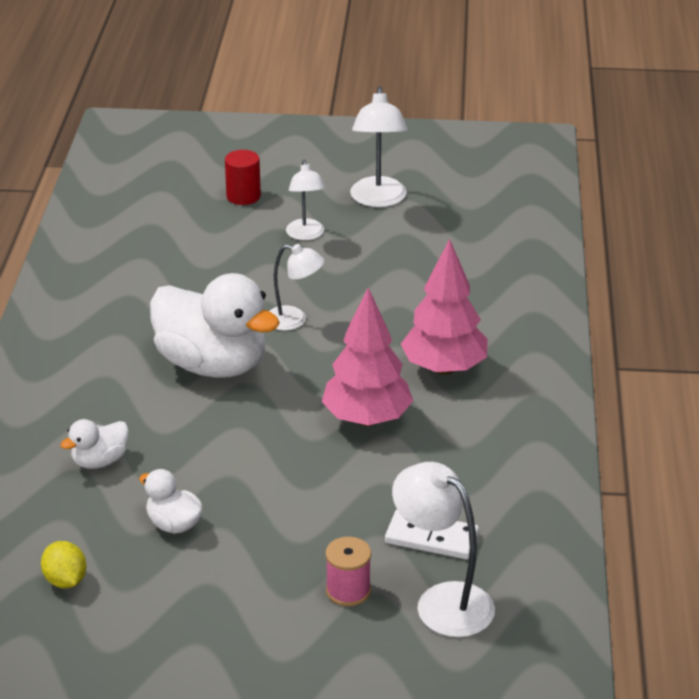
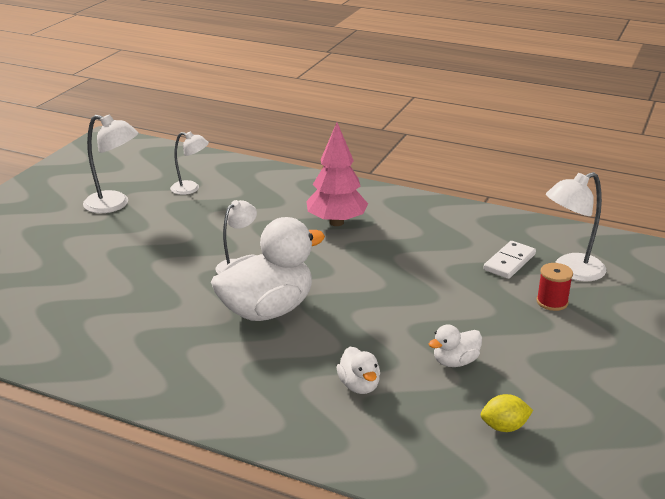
camera: 70 degrees left, 5 degrees down
(243, 196) = (47, 256): red cylinder -> none
(306, 235) = (130, 240): white lamp -> white lamp (191, 189)
(348, 591) = (552, 302): pink spool -> red spool
(366, 419) = (374, 260): pink tree -> none

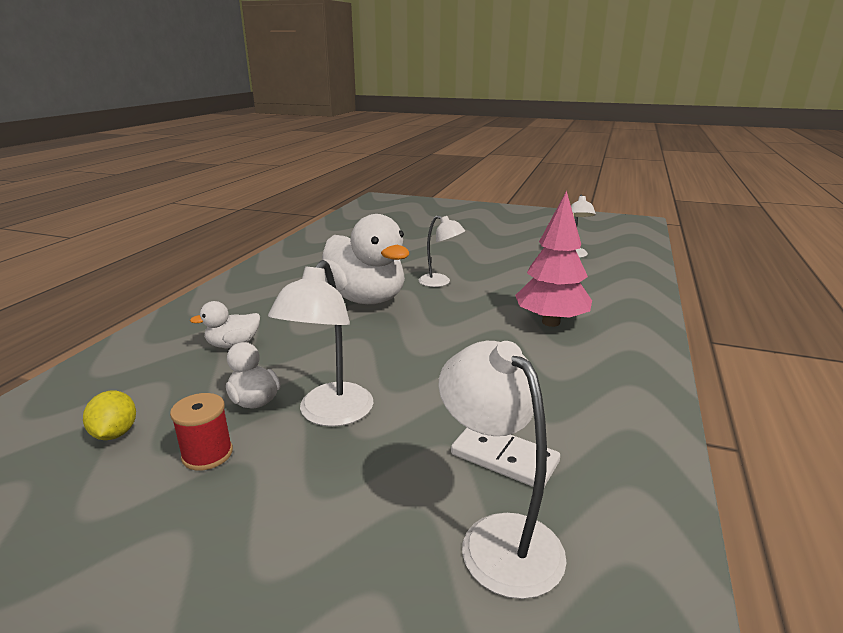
camera: 85 degrees right, 5 degrees down
(114, 204) = (524, 235): white lamp -> white lamp (330, 414)
(552, 302) = (388, 500): red spool -> red spool (207, 454)

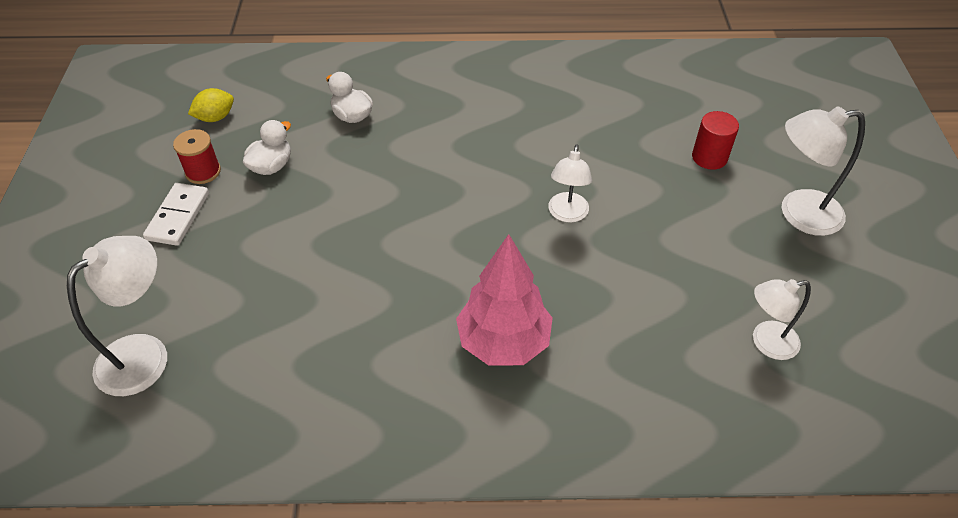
camera: 70 degrees right, 25 degrees up
(330, 414) = (265, 216): white lamp -> white lamp (798, 213)
(365, 299) = (487, 165): white duck -> none
(422, 239) = (709, 157): none -> red cylinder
(504, 458) = (233, 342): white domino -> white domino (178, 216)

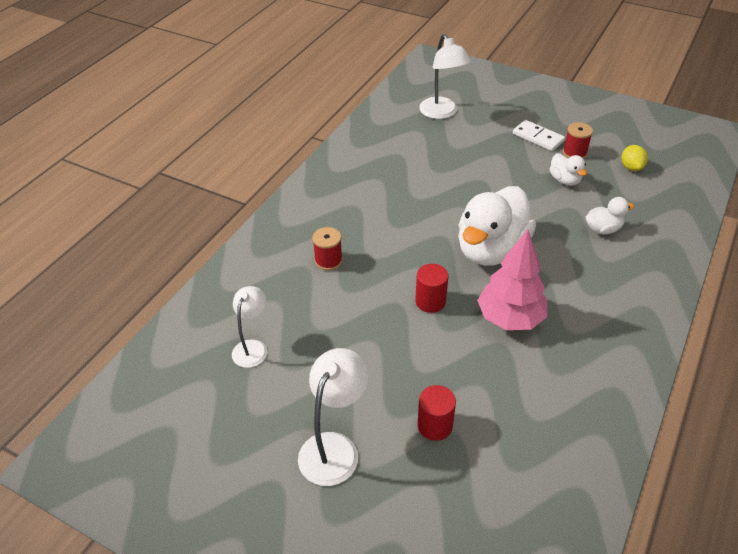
camera: 120 degrees right, 5 degrees down
(448, 192) = (491, 250): none -> white duck
(503, 342) = (352, 230): pink tree -> pink tree (510, 318)
(567, 214) = (430, 301): white lamp -> red cylinder
(578, 339) = (328, 260): none -> red spool

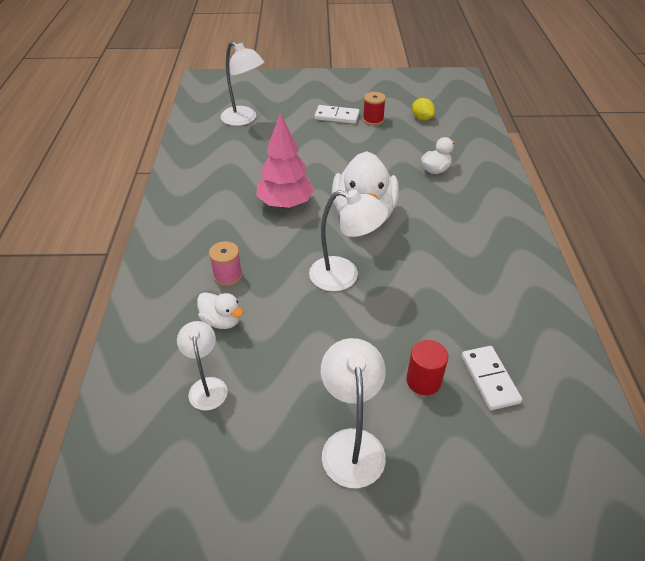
camera: 30 degrees left, 0 degrees up
(328, 260) = (228, 276): red spool -> pink spool
(430, 301) = (344, 276): red cylinder -> white lamp
(498, 453) = (489, 379): none -> white domino
(510, 318) = (418, 264): pink tree -> pink tree (285, 204)
(564, 180) = (380, 142): white duck -> white duck (221, 321)

